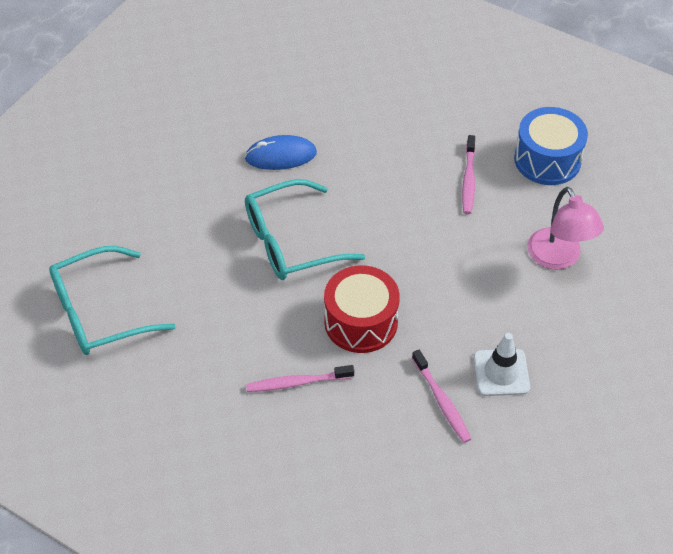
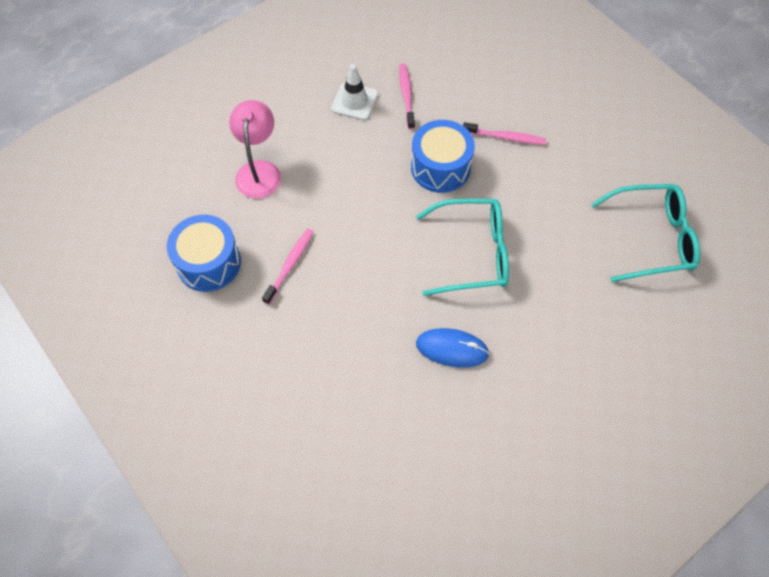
camera: 160 degrees left, 10 degrees up
(361, 322) = (440, 167): red drum -> blue drum

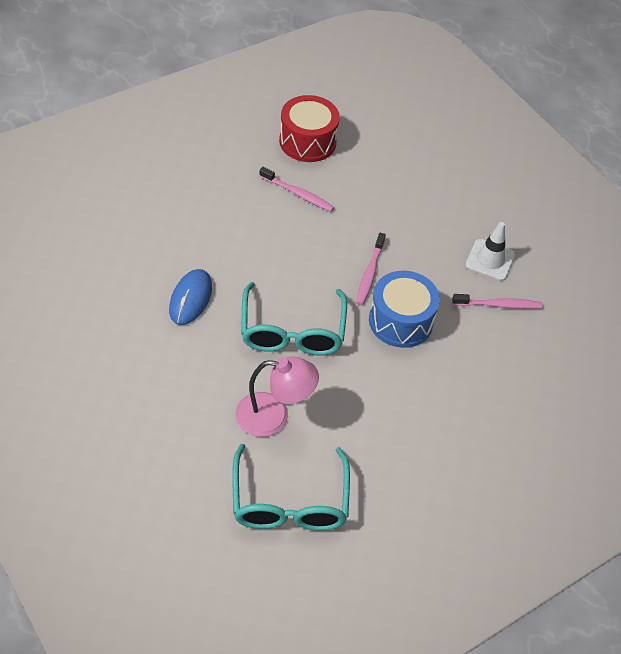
camera: 90 degrees right, 10 degrees down
(208, 263) = (307, 141): blue drum -> red drum
(259, 171) = (404, 180): pink lamp -> pink lamp (273, 416)
(505, 137) = (439, 386): pink toothbrush -> pink toothbrush (370, 273)

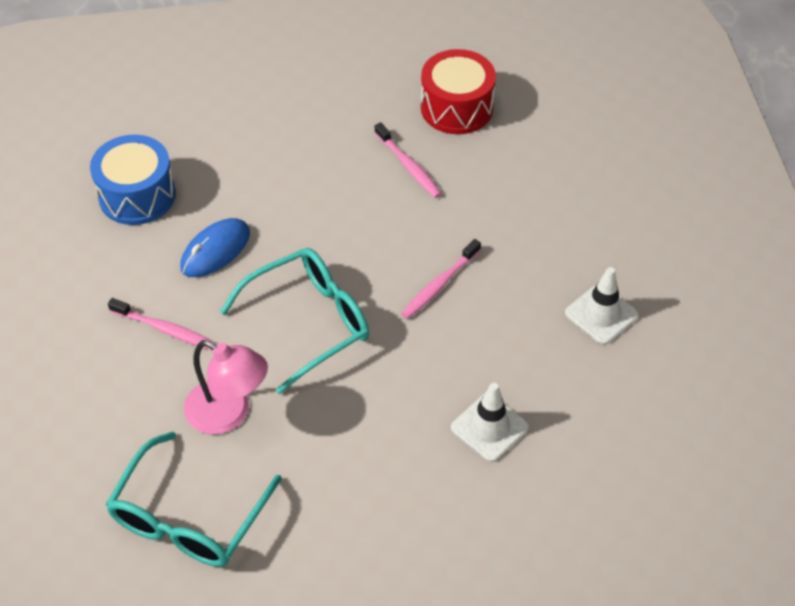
camera: 30 degrees right, 0 degrees up
(292, 331) = (308, 323): turquoise glasses -> turquoise glasses turned 150 degrees counterclockwise
(400, 321) = (443, 353): blue drum -> blue drum (137, 195)
(461, 363) = (489, 427): none -> white traffic cone
(498, 305) = (579, 372): pink toothbrush -> pink toothbrush (165, 329)

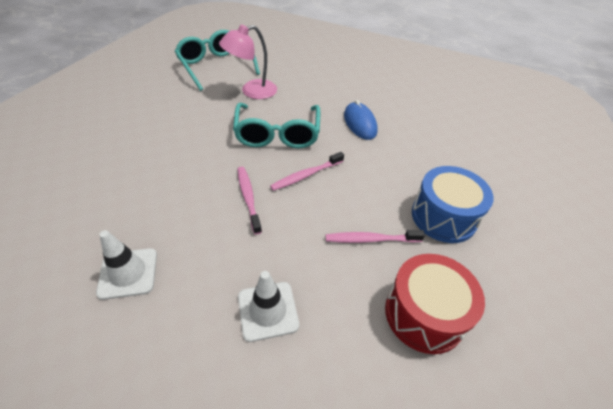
camera: 120 degrees right, 5 degrees down
(137, 195) = (424, 113): blue drum -> blue drum (443, 217)
(165, 329) = (320, 92): pink toothbrush -> pink toothbrush (306, 175)
(489, 427) = (132, 166): white traffic cone -> white traffic cone (268, 311)

